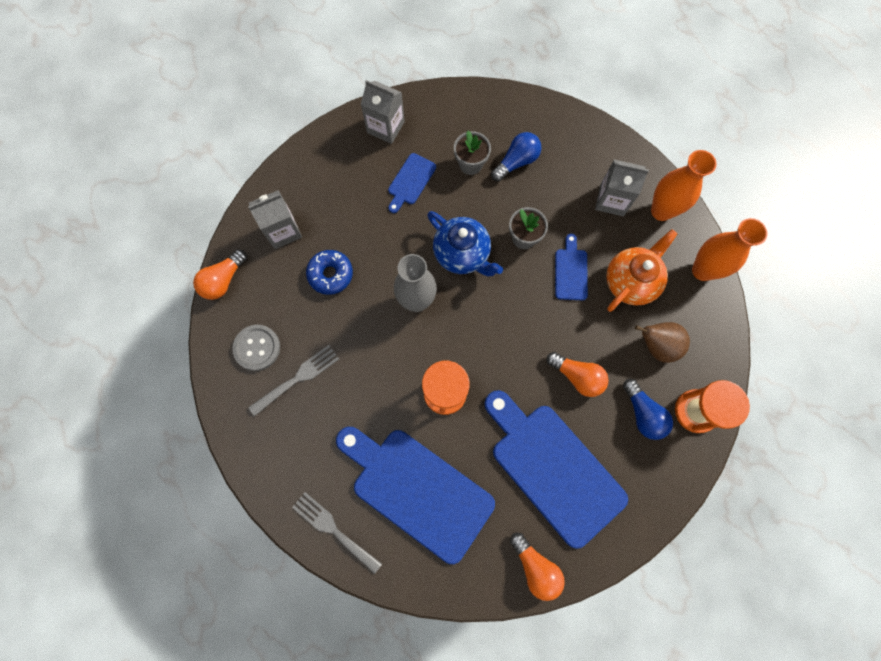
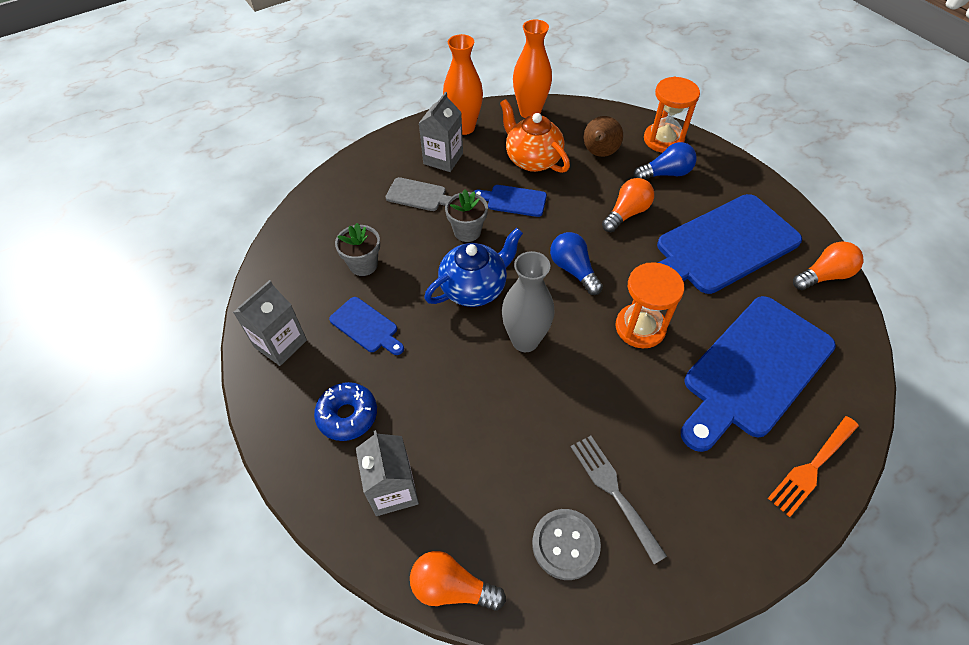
camera: 80 degrees left, 20 degrees down
(223, 280) = (452, 587): orange light bulb -> orange light bulb turned 150 degrees clockwise
(330, 274) = (472, 433): blue donut -> blue donut (347, 415)
(333, 530) = (812, 467): grey fork -> orange fork
(516, 162) = (375, 224): blue light bulb -> blue light bulb (573, 270)
(559, 189) = (419, 195): none -> grey cutting board

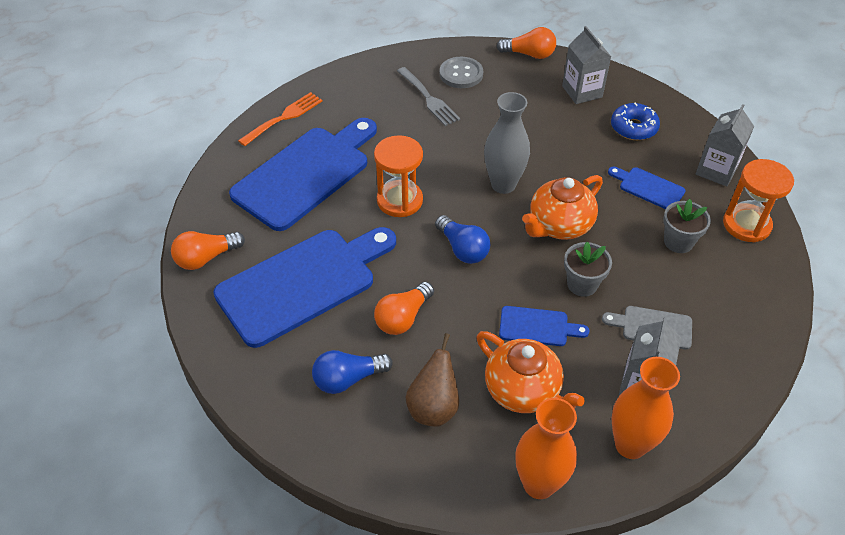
camera: 175 degrees right, 5 degrees down
(474, 288) = (559, 226): blue teapot -> orange teapot
(663, 140) = (341, 439): orange hourglass -> orange hourglass (746, 225)

